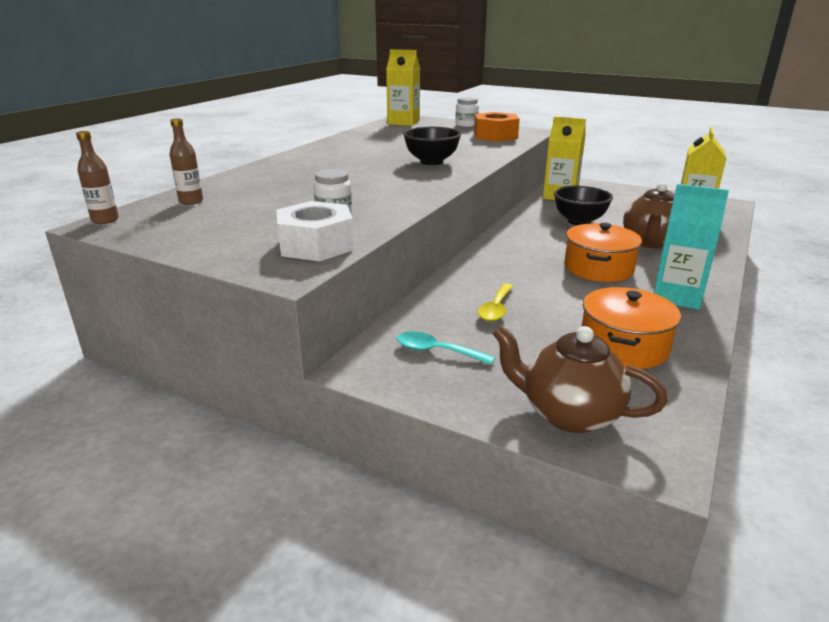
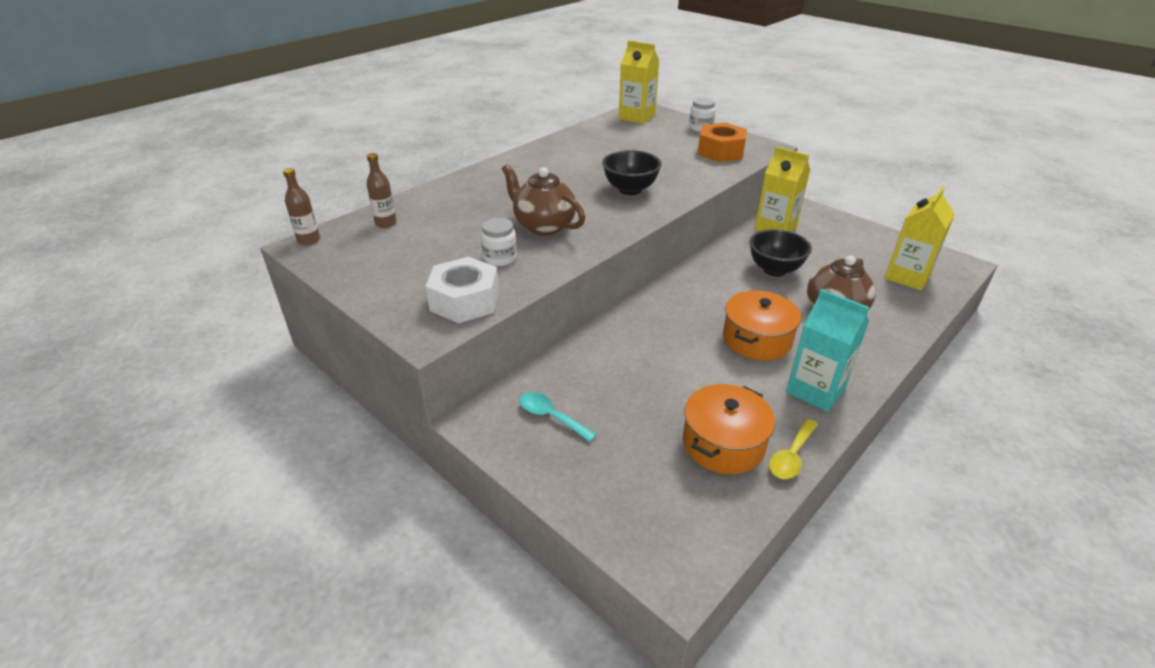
camera: 15 degrees right, 10 degrees up
(496, 309) = (628, 375): yellow spoon -> yellow spoon (791, 456)
(569, 414) = (629, 509): brown teapot -> brown teapot (543, 226)

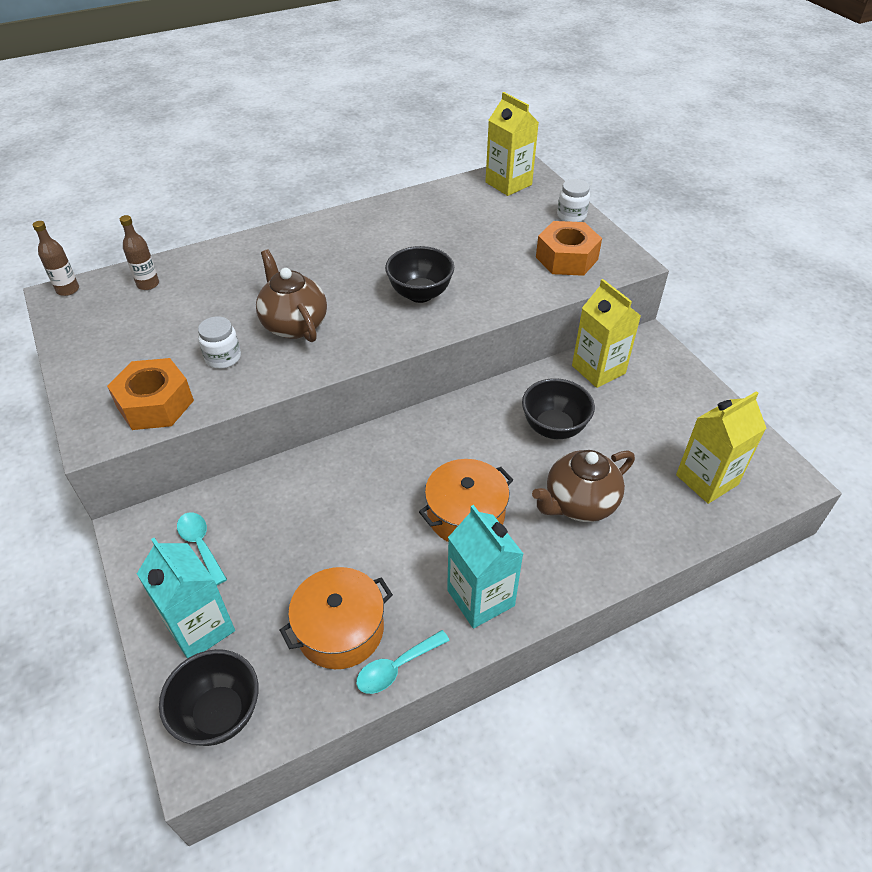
camera: 20 degrees right, 10 degrees up
(465, 301) = (155, 404): white nut -> orange nut
(600, 478) = (200, 628): none -> turquoise carton
(670, 537) = (219, 713): none -> black bowl
(791, 456) = (396, 667): yellow spoon -> turquoise spoon

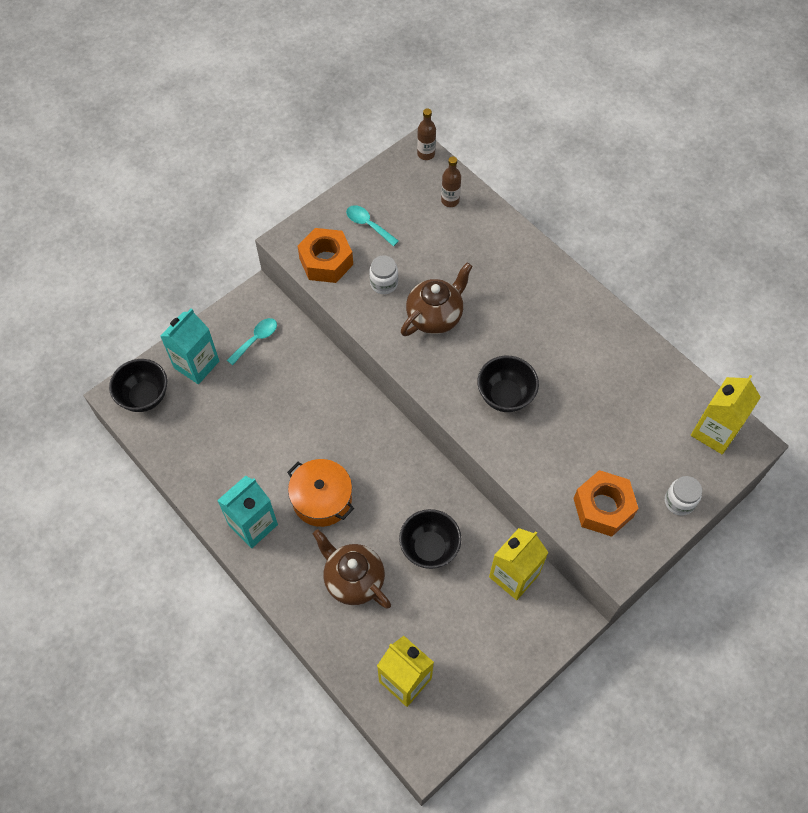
camera: 75 degrees right, 15 degrees up
(340, 629) = (211, 444): orange pot -> none
(396, 667) = (191, 485): turquoise spoon -> turquoise spoon (368, 225)

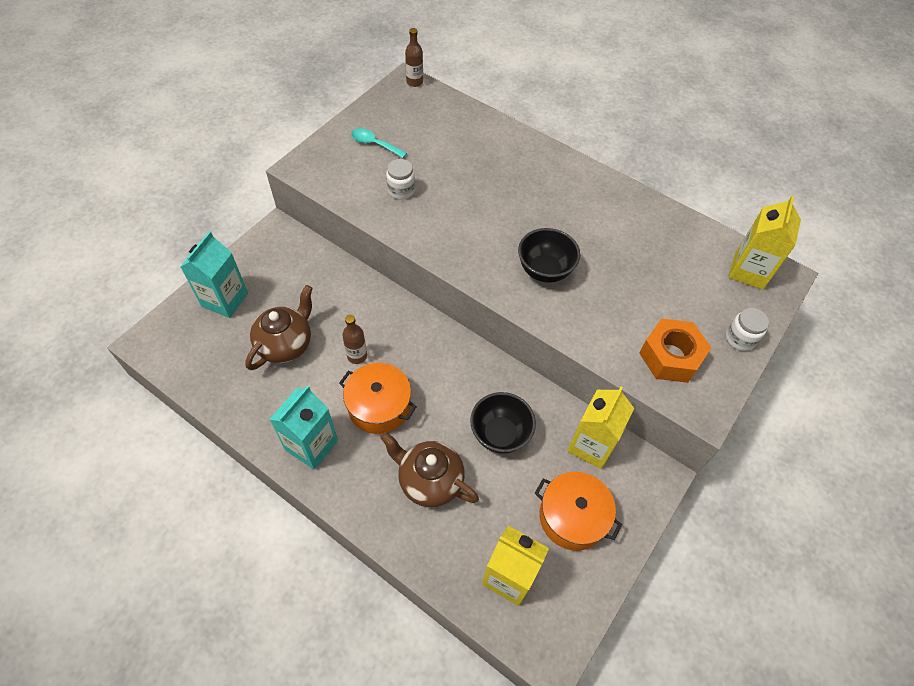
camera: 15 degrees left, 5 degrees down
(144, 397) = (174, 338): black bowl -> none
(256, 339) = (282, 268): turquoise spoon -> none
(326, 261) = (340, 179): orange nut -> none
(435, 316) = (458, 211): brown teapot -> brown teapot (286, 344)
(450, 200) = (446, 115): brown bottle -> brown bottle (357, 356)
(477, 639) = (572, 517): none -> orange pot

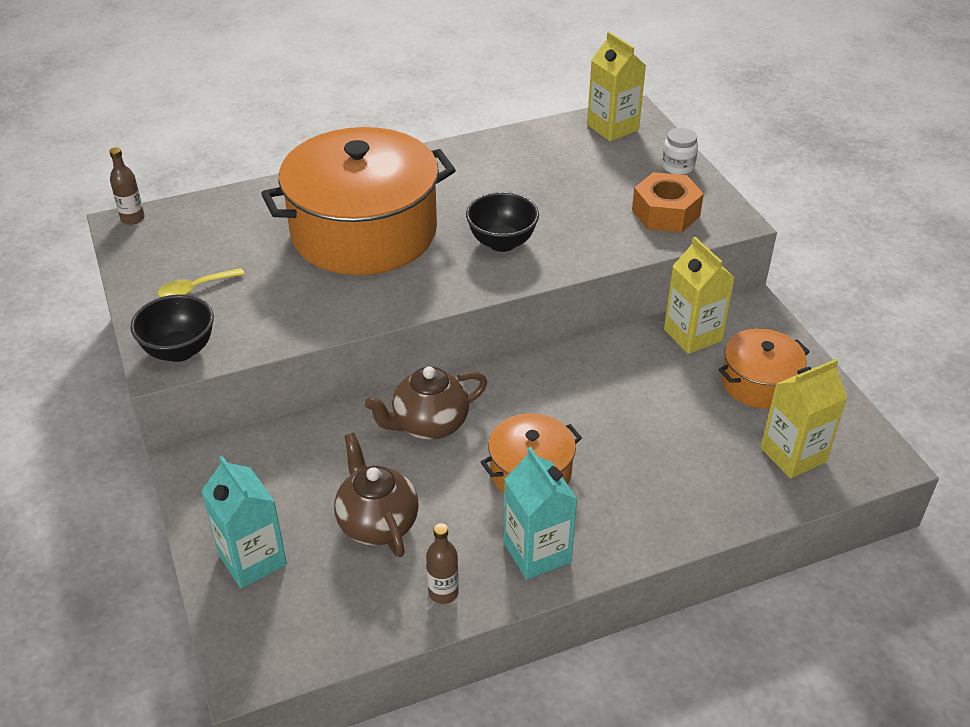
camera: 55 degrees left, 15 degrees down
(357, 356) = (448, 464): brown bottle -> brown bottle (443, 592)
(374, 144) = (195, 289): turquoise spoon -> yellow spoon
(401, 190) = (291, 296): white jar -> none
(429, 481) = (652, 469): brown teapot -> brown teapot (429, 424)
(492, 192) = (364, 232): none -> orange pot
(500, 434) = (635, 392): black bowl -> black bowl (179, 350)

